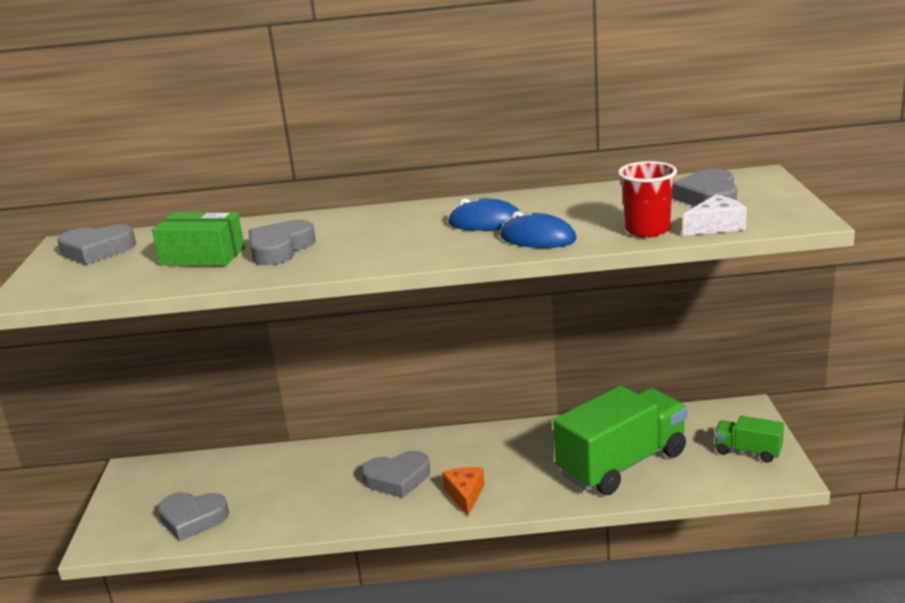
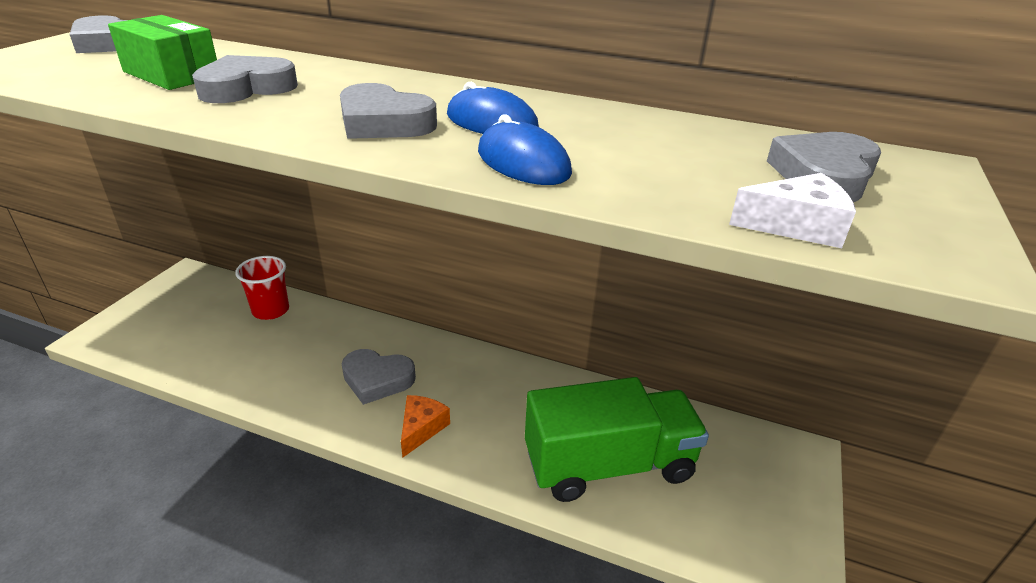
camera: 20 degrees right, 10 degrees up
(192, 519) = (180, 345): grey heart -> grey heart (384, 122)
(647, 230) = (683, 198): red cup -> red cup (271, 310)
(748, 451) = (769, 516): green truck -> none

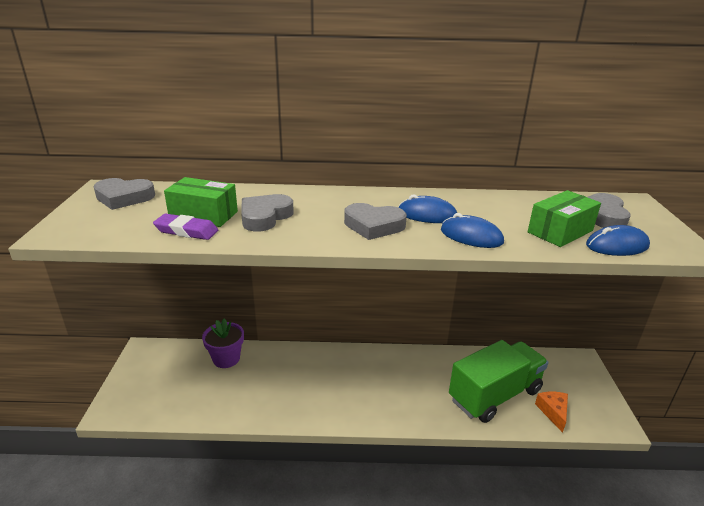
camera: 20 degrees left, 5 degrees down
(120, 87) = (186, 231): none -> purple eraser
(271, 310) = (226, 359): red cup -> purple flower pot
(377, 379) = (331, 384): grey heart -> none
(421, 428) = (380, 406): orange cheese -> orange cheese (553, 412)
(703, 184) = (560, 231): none -> green box
(796, 226) = (617, 246): white cheese -> blue mouse

